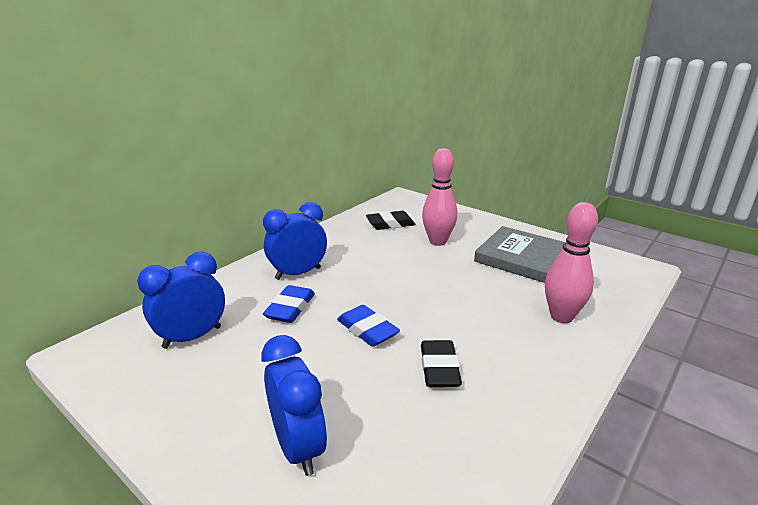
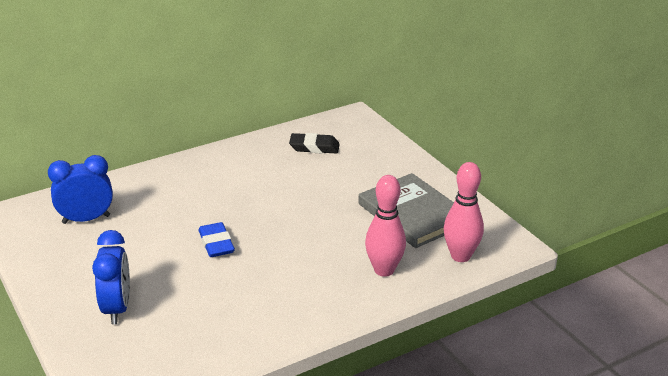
camera: 20 degrees right, 5 degrees up
(290, 308) = (169, 212): blue eraser -> none
(298, 273) = (195, 182): blue clock -> none
(438, 241) = (343, 176): pink bowling pin -> pink bowling pin (460, 256)
(439, 368) = (247, 285): black eraser -> none

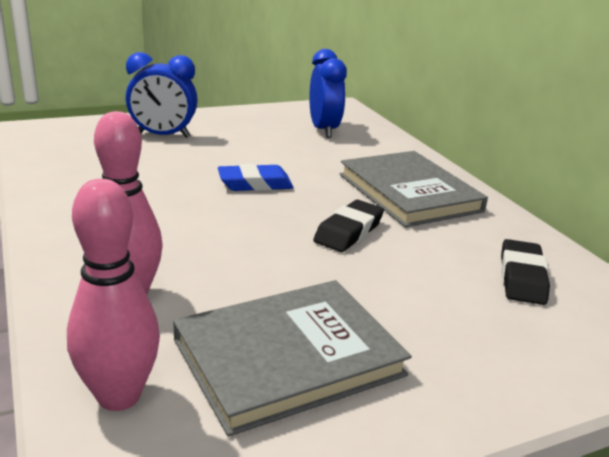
camera: 95 degrees right, 5 degrees down
(213, 179) = (409, 193): none -> grey book
(280, 201) = (348, 232): none -> black eraser

